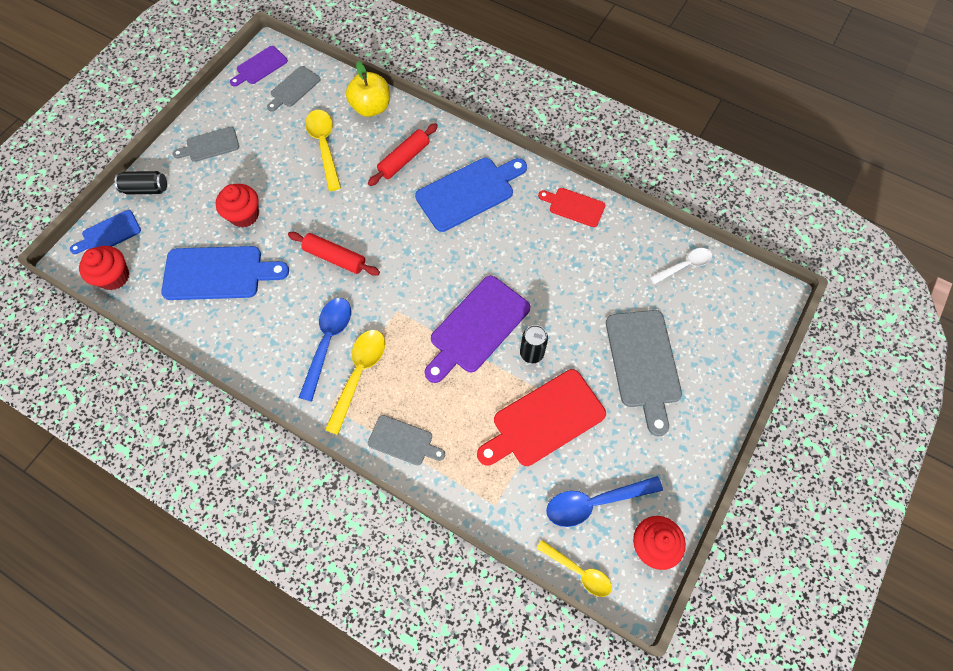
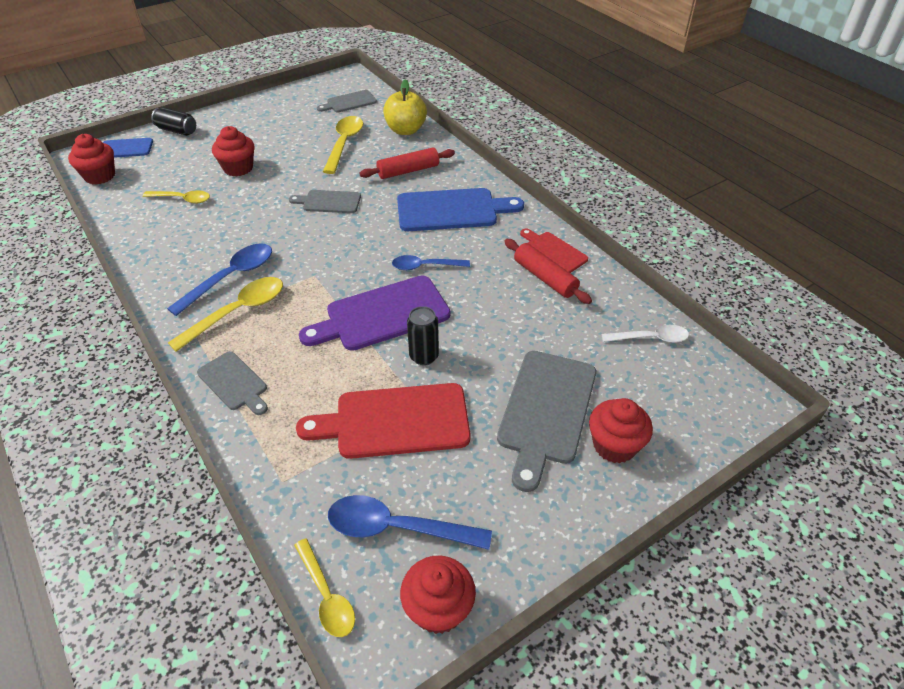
camera: 25 degrees right, 20 degrees down
(210, 145) = (251, 118): grey cutting board -> grey cutting board (329, 202)
(218, 273) = (182, 199): blue cutting board -> yellow spoon
(260, 66) = (333, 83): purple cutting board -> none
(335, 258) = (289, 219): red rolling pin -> red rolling pin (545, 278)
(482, 264) = (425, 266): none -> blue spoon
(701, 372) = (614, 445): none -> red cupcake

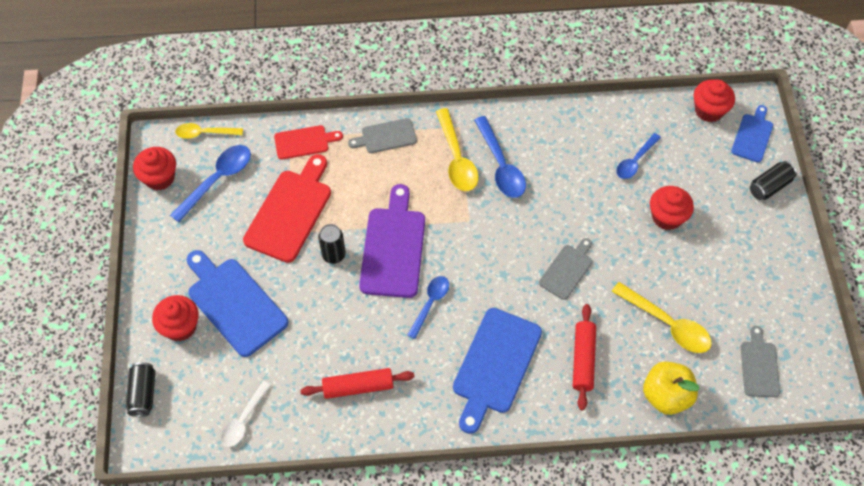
camera: 120 degrees right, 15 degrees up
(182, 199) = (635, 161): yellow spoon -> blue spoon
(546, 411) = (234, 303): grey cutting board -> blue cutting board
(553, 251) = (385, 416): red cutting board -> red cutting board (304, 142)
(711, 433) = (143, 393): none -> black can

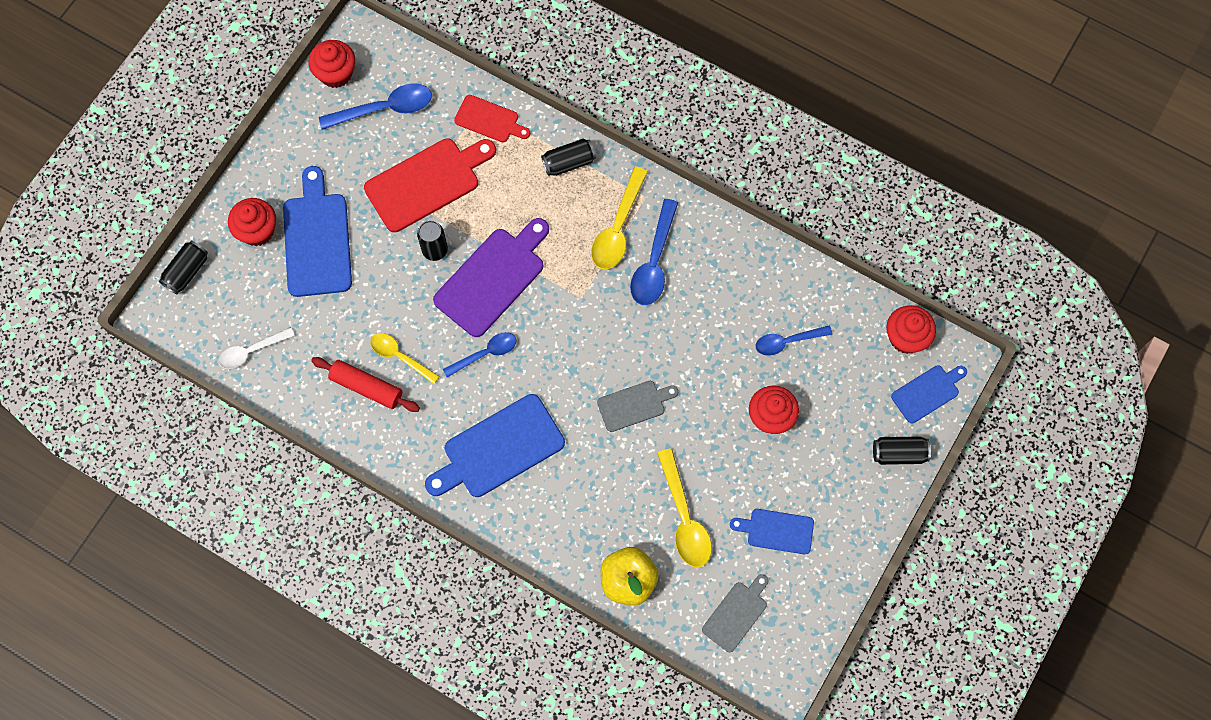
camera: 35 degrees right, 10 degrees up
(205, 133) = (406, 53): yellow spoon -> yellow spoon (400, 356)
(386, 136) = (569, 162): grey cutting board -> black can
(583, 359) = (580, 497): red rolling pin -> none
(736, 290) = (776, 530): none -> blue cutting board

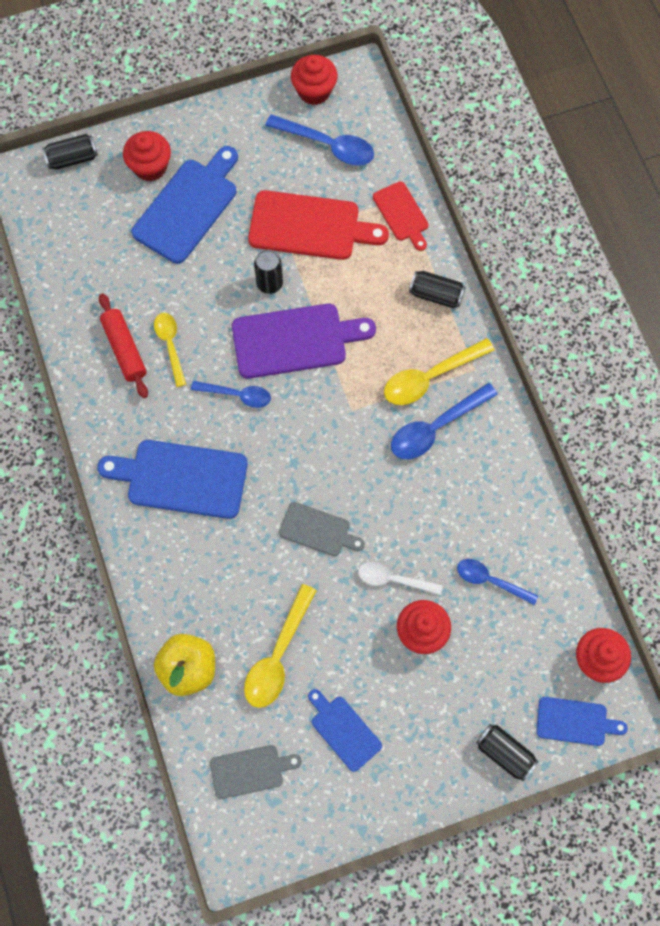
camera: 40 degrees right, 0 degrees up
(251, 351) = (66, 255): white spoon -> white spoon (393, 579)

